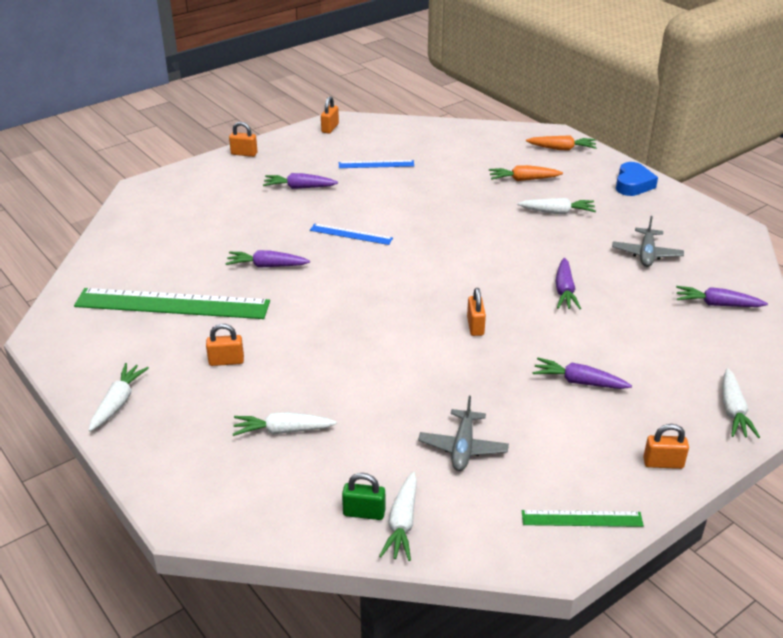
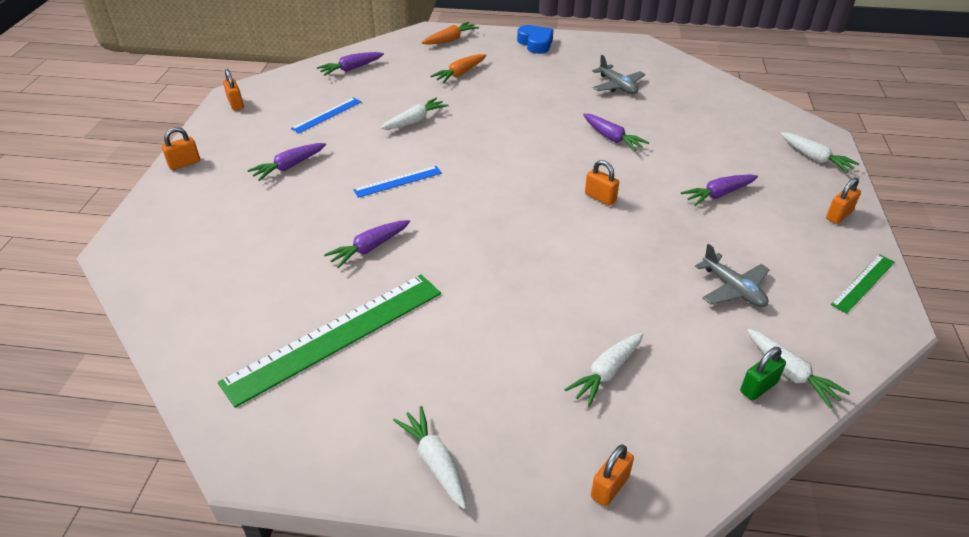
camera: 45 degrees left, 5 degrees up
(226, 361) = (469, 351): orange padlock -> orange padlock (609, 487)
(557, 212) = (520, 86): white carrot -> white carrot (415, 121)
(717, 304) = (704, 97): purple carrot -> purple carrot (351, 69)

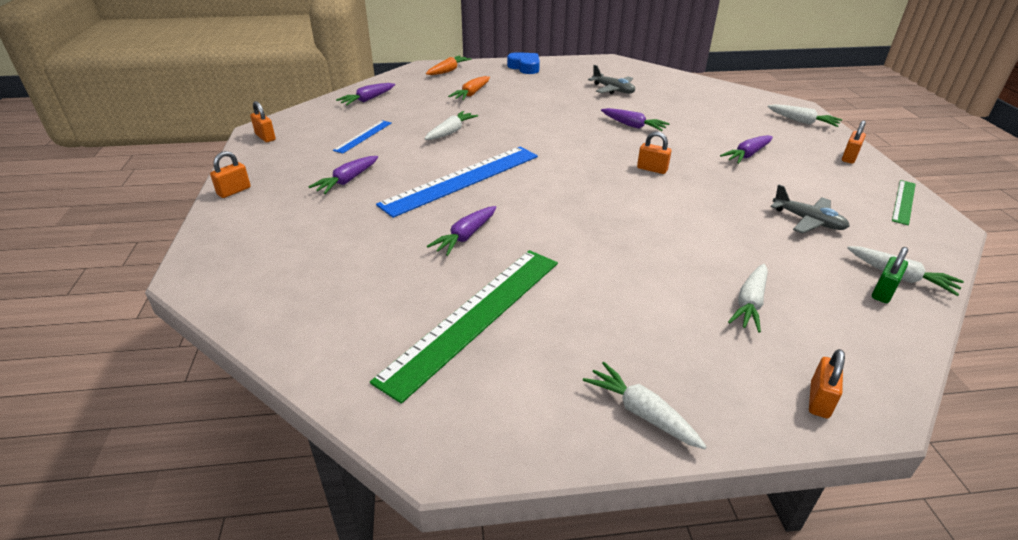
camera: 15 degrees left, 5 degrees down
(398, 181) = (462, 179): blue ruler -> blue ruler, size x2.08

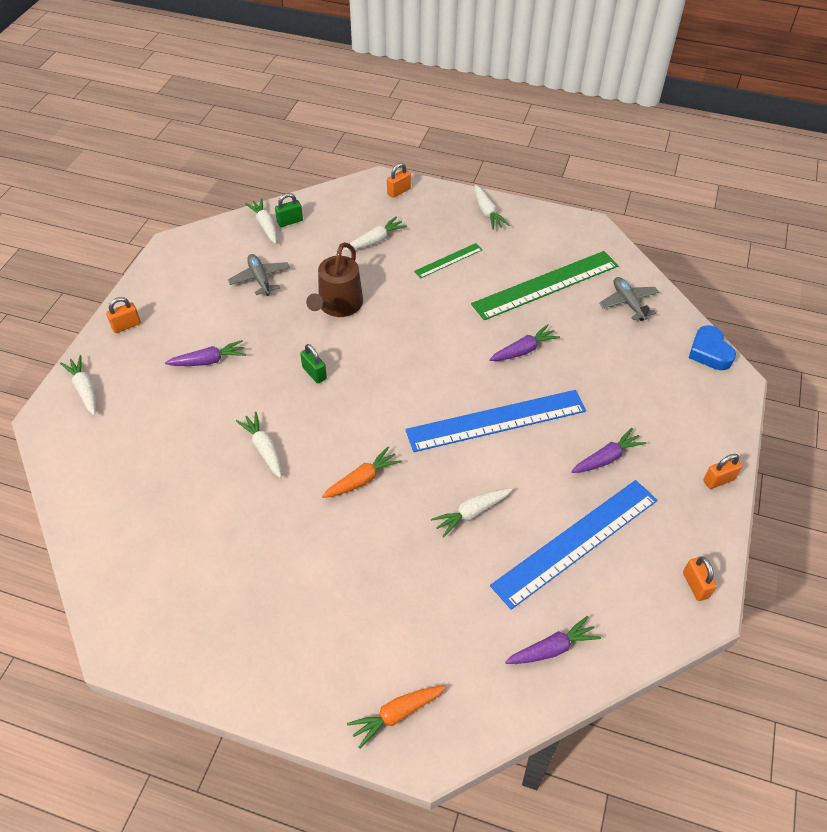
camera: 155 degrees left, 15 degrees up
(363, 136) = (576, 542): blue ruler -> blue ruler, size x2.08
(471, 94) = (401, 608): orange carrot -> orange carrot (362, 479)
(525, 67) = (269, 676): blue heart -> blue heart (709, 352)
(613, 90) = (207, 543): grey plane -> grey plane (628, 303)
(633, 126) = (264, 449): purple carrot -> white carrot
(652, 169) = (314, 373): orange padlock -> green padlock
(698, 221) = (338, 305): none -> brown watering can
(903, 202) = (165, 270): green ruler -> green ruler (448, 260)

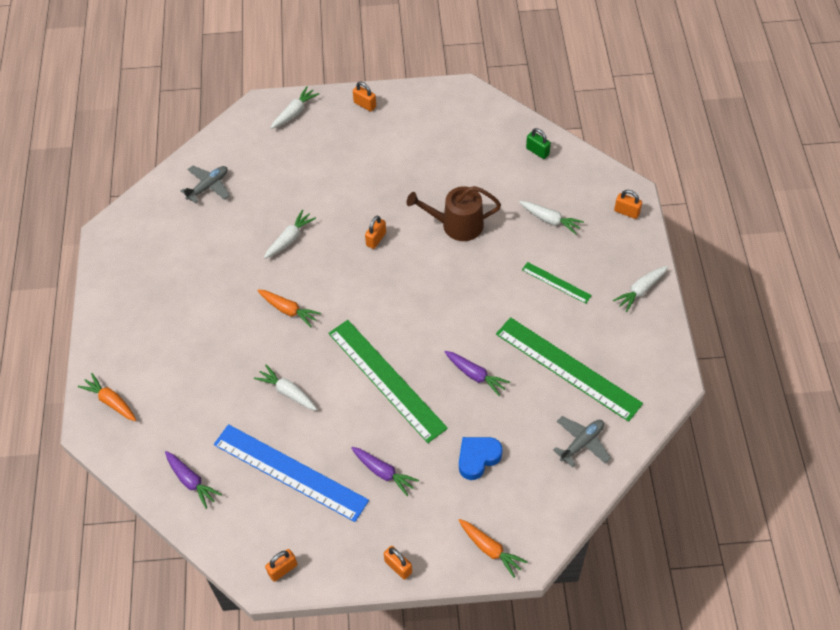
camera: 70 degrees right, 5 degrees up
(208, 361) = (355, 169): purple carrot -> none
(260, 279) = (458, 161): grey plane -> grey plane (208, 186)
(265, 225) = (522, 137): white carrot -> none
(314, 373) = (376, 239): green padlock -> orange padlock
(496, 420) = (386, 380): blue ruler -> green ruler
(709, 352) = (552, 529): blue heart -> blue heart (477, 458)
(718, 402) = (490, 549): none -> orange carrot

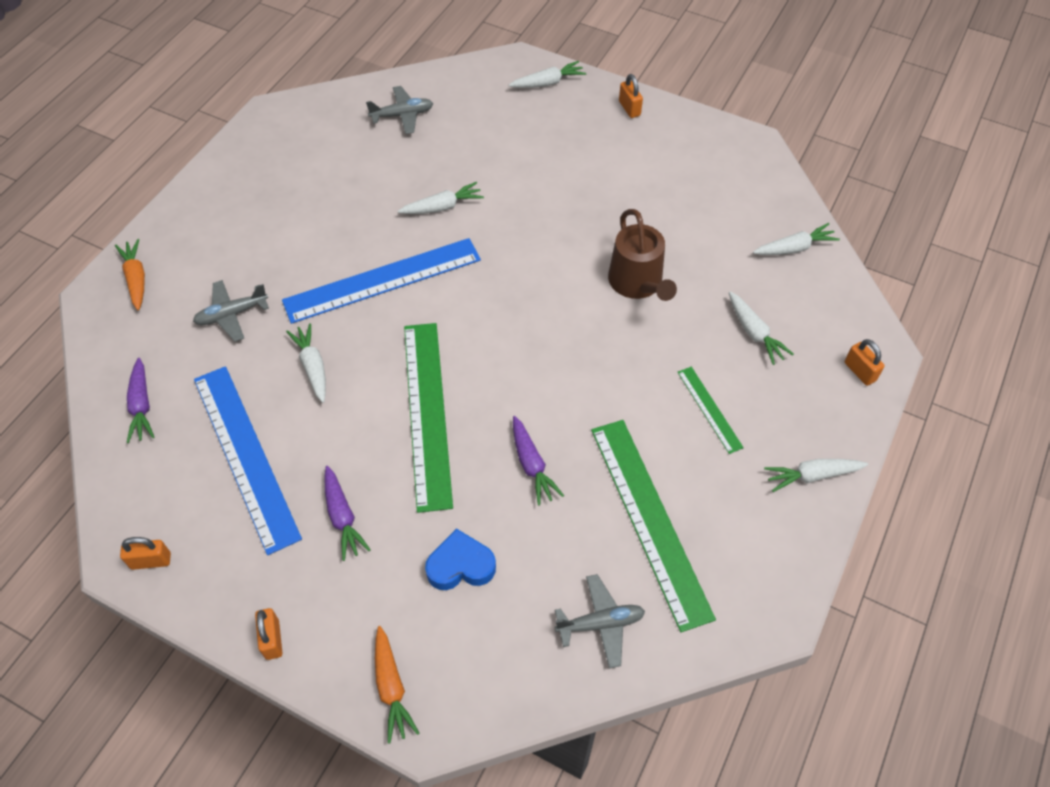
camera: 30 degrees right, 0 degrees up
(202, 388) = (232, 314): none -> grey plane
(288, 310) = (382, 280): orange carrot -> blue ruler
(376, 239) = (534, 253): orange padlock -> none
(457, 225) = (637, 283): brown watering can -> brown watering can turned 135 degrees counterclockwise
(537, 151) = (794, 248): green padlock -> white carrot

